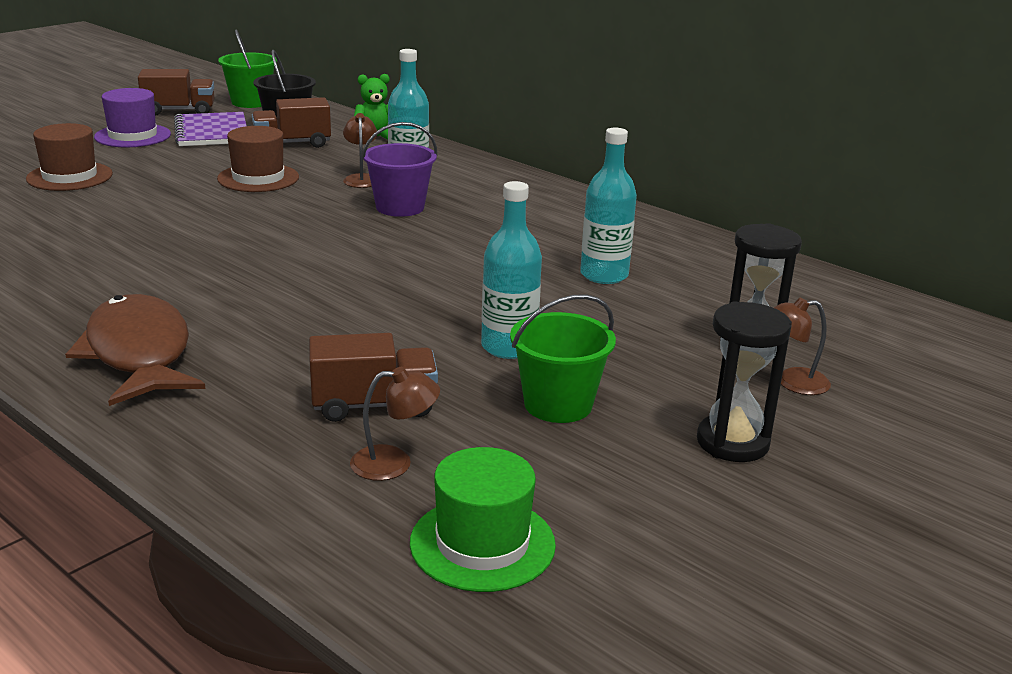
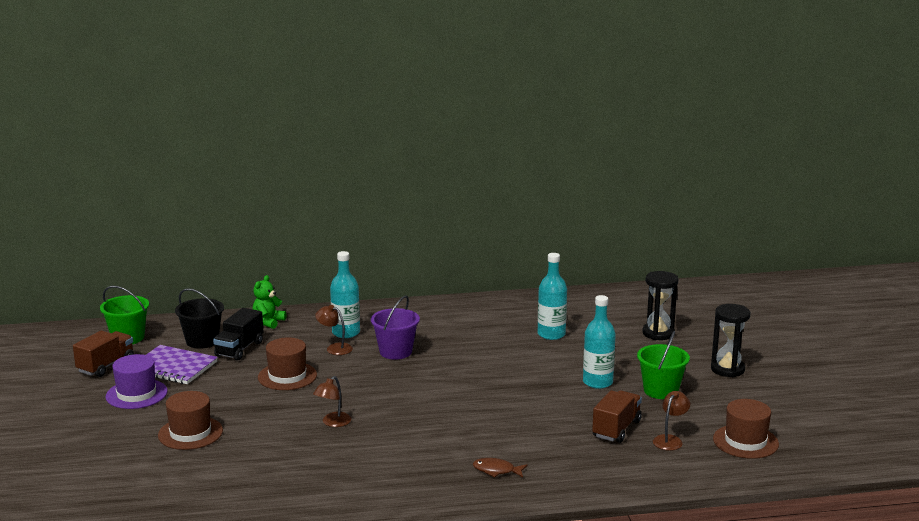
camera: 50 degrees left, 5 degrees down
(139, 354) = (496, 470): brown fish -> brown fish, size x0.44
(292, 144) = (239, 349): brown truck -> black truck
(482, 543) = (745, 441): green hat -> brown hat
(792, 383) = (697, 339): brown lamp -> brown lamp (333, 423)

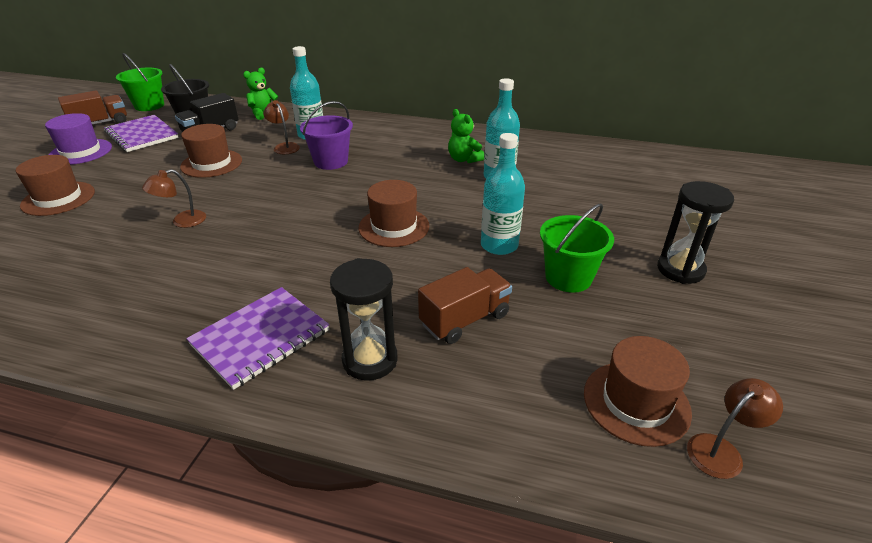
camera: 25 degrees right, 15 degrees up
(496, 470) = (260, 337): brown fish -> purple notebook
(508, 388) = (394, 227): none -> brown hat
(509, 326) = (464, 159): none -> green teddy bear
(658, 333) = (621, 201): black hourglass -> black hourglass (370, 360)
(670, 440) = (523, 361): brown lamp -> brown lamp (721, 450)

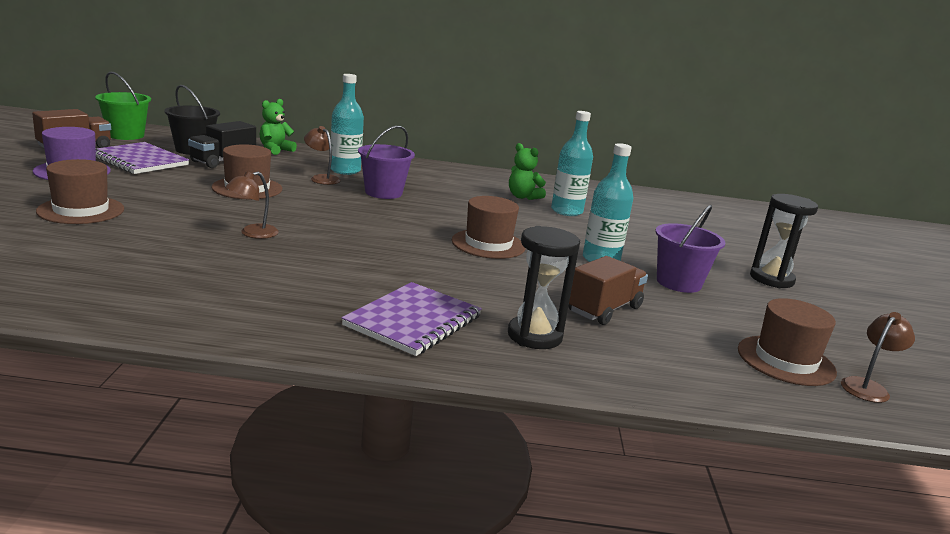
camera: 15 degrees left, 15 degrees down
(568, 277) = (678, 283): green bucket -> purple bucket

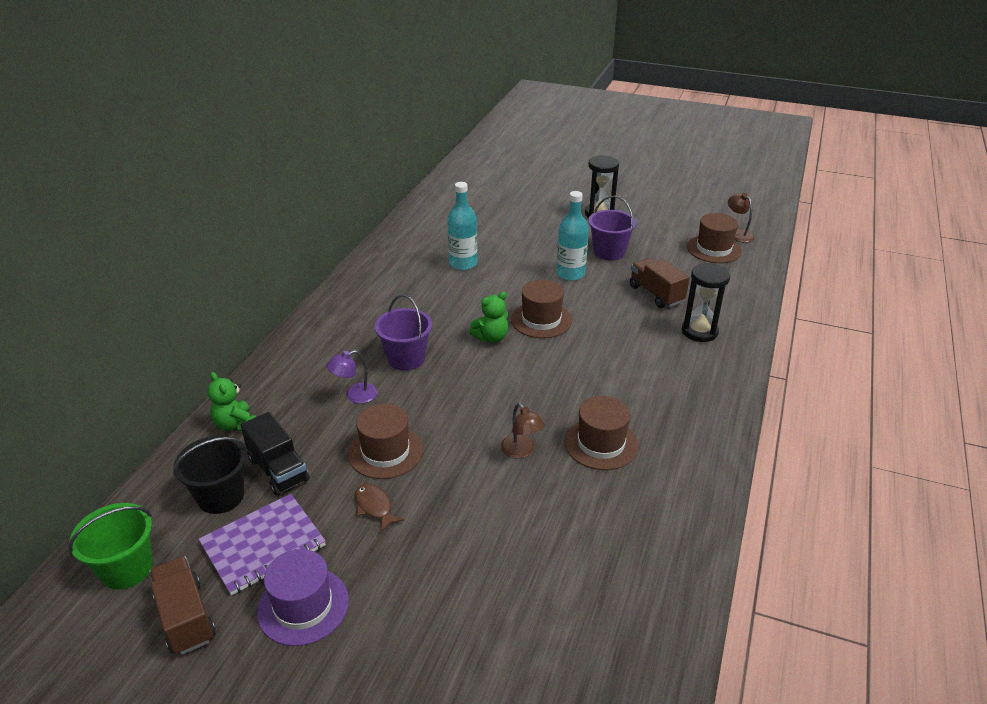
camera: 70 degrees left, 15 degrees up
(81, 210) = (454, 580): brown hat -> brown hat (601, 443)
(176, 186) = (375, 507): none -> brown fish
(321, 178) = (355, 395): brown lamp -> purple lamp
(345, 170) = (328, 376): turquoise bottle -> none
(413, 321) = (686, 379): purple notebook -> none
(523, 197) = (424, 278): green teddy bear -> green teddy bear (491, 338)

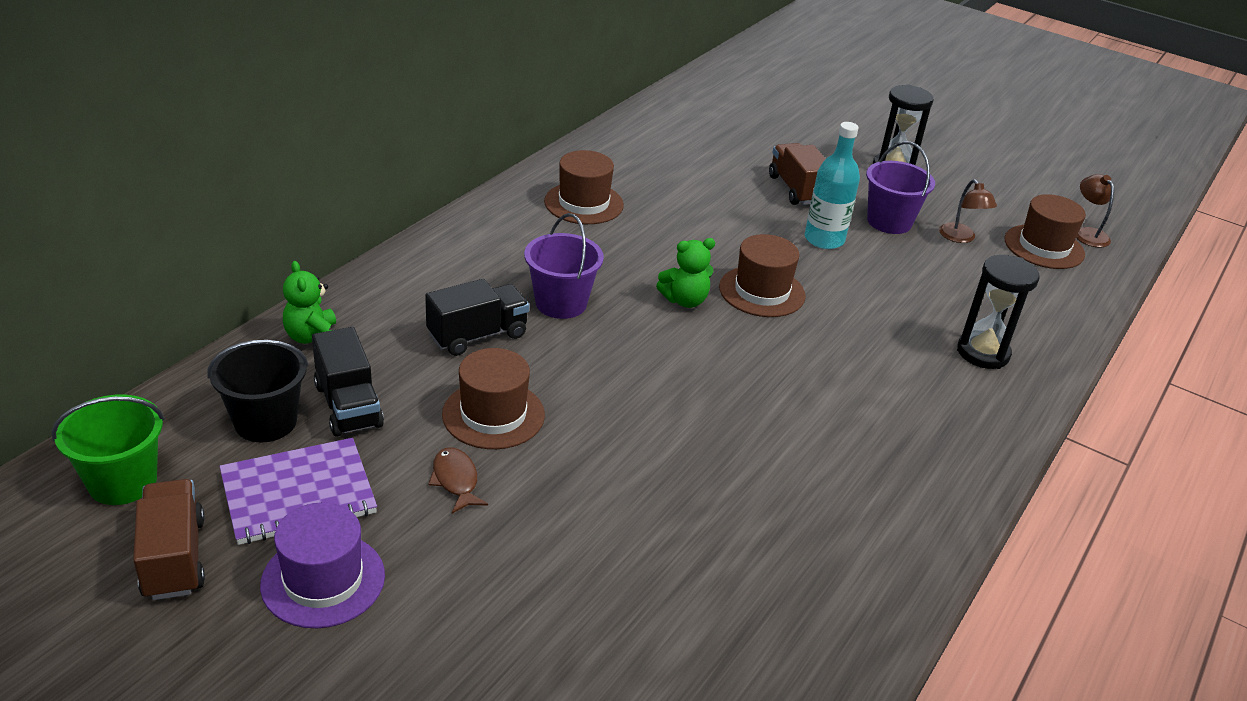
camera: 10 degrees right, 0 degrees up
(355, 395) = (477, 335): purple lamp -> black truck
(463, 263) = (679, 197): turquoise bottle -> none
(521, 451) = (675, 455): brown lamp -> brown lamp (961, 238)
(601, 443) = (789, 469): brown hat -> brown hat (584, 203)
(656, 294) = (937, 291): brown truck -> brown truck (797, 189)

